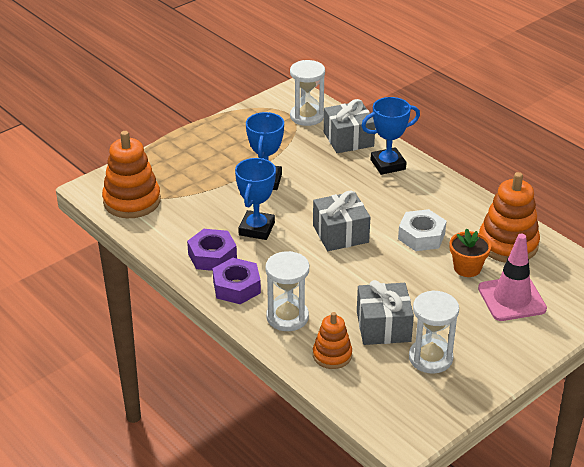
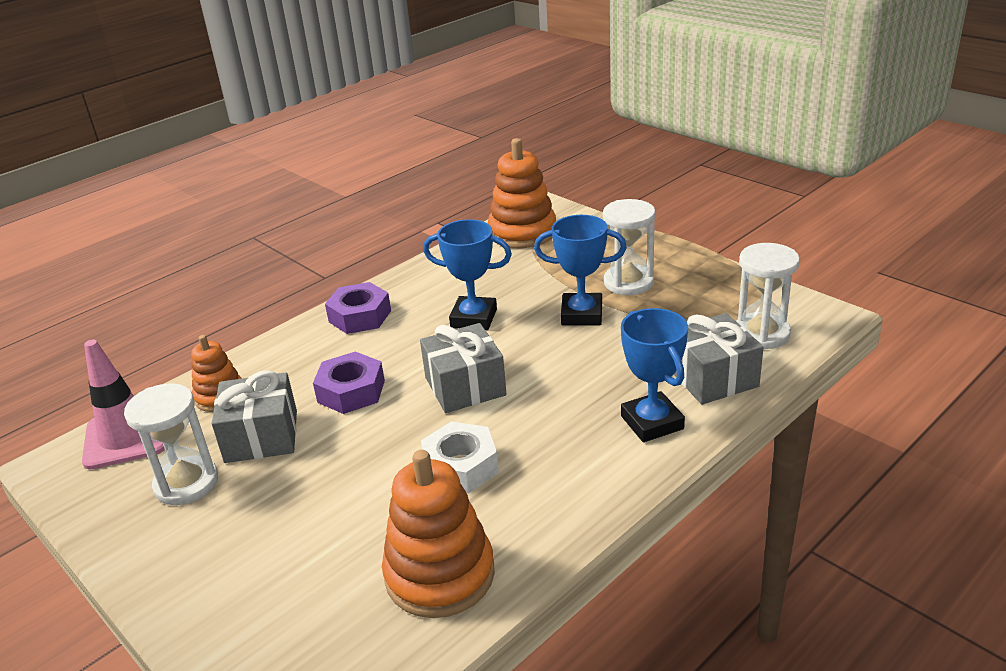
camera: 90 degrees right, 5 degrees down
(212, 256) = (419, 294): purple nut -> purple nut (351, 391)
(287, 317) = (298, 357): white hourglass -> white hourglass (628, 282)
(467, 268) = (378, 520): orange flower pot -> none
(511, 299) = (293, 576): pink traffic cone -> pink traffic cone (126, 437)

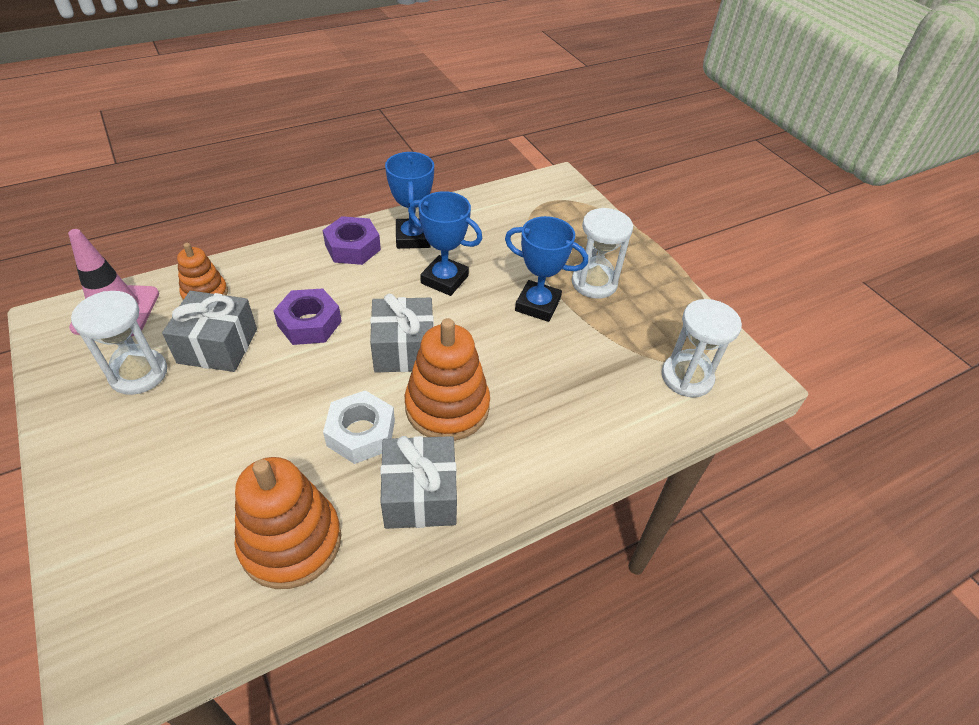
camera: 10 degrees right, 15 degrees up
(522, 232) = (528, 201): orange stacking toy -> orange stacking toy (447, 407)
(652, 422) = (544, 442): blue trophy -> blue trophy (413, 238)
(712, 377) = (620, 411): grey gift -> grey gift (420, 495)

